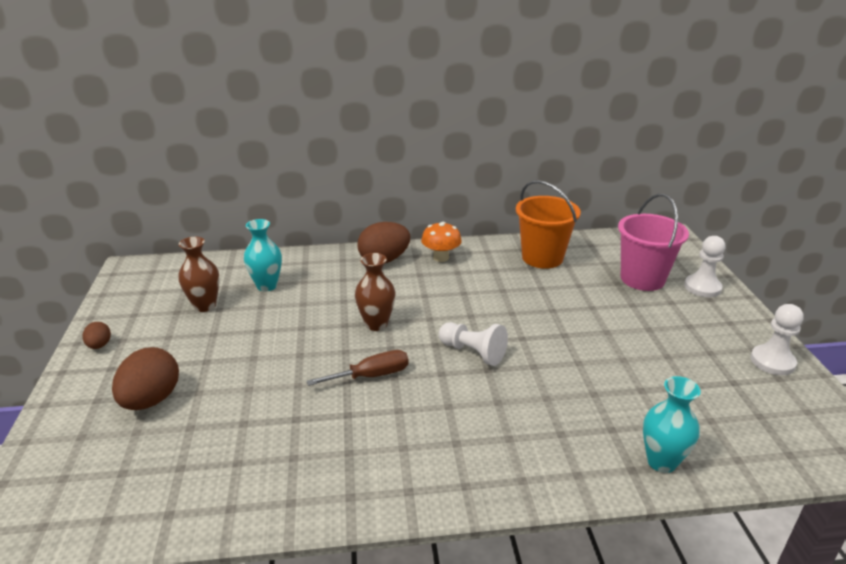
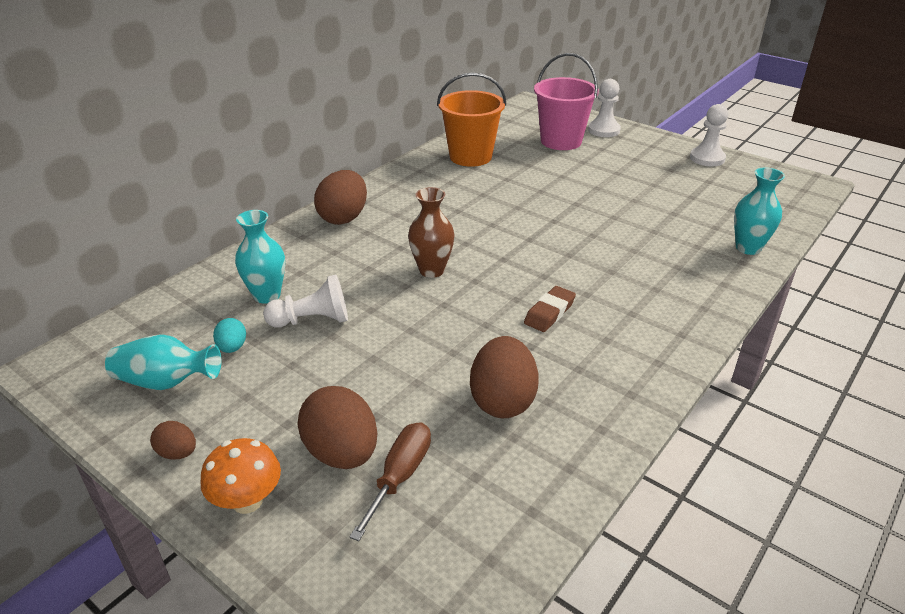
camera: 45 degrees left, 5 degrees up
(153, 305) = (166, 382): none -> turquoise vase
(205, 306) = (232, 348): brown vase -> turquoise egg
(270, 436) = (502, 401): none -> brown egg
(371, 376) = (498, 308): brown screwdriver -> brown screwdriver (400, 476)
(398, 401) = (549, 313): none -> brown eraser
(441, 257) = (391, 192): orange mushroom -> orange mushroom (247, 501)
(473, 352) = (539, 249): white pawn -> white pawn (312, 320)

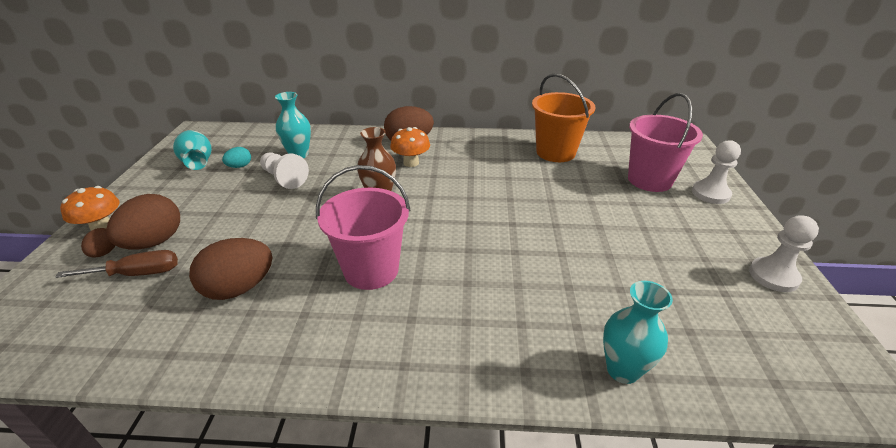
camera: 55 degrees right, 0 degrees up
(177, 453) = (138, 191): brown egg -> brown egg (104, 253)
(389, 231) = (411, 163): none -> orange mushroom
(549, 313) = (371, 270): brown eraser -> pink bucket

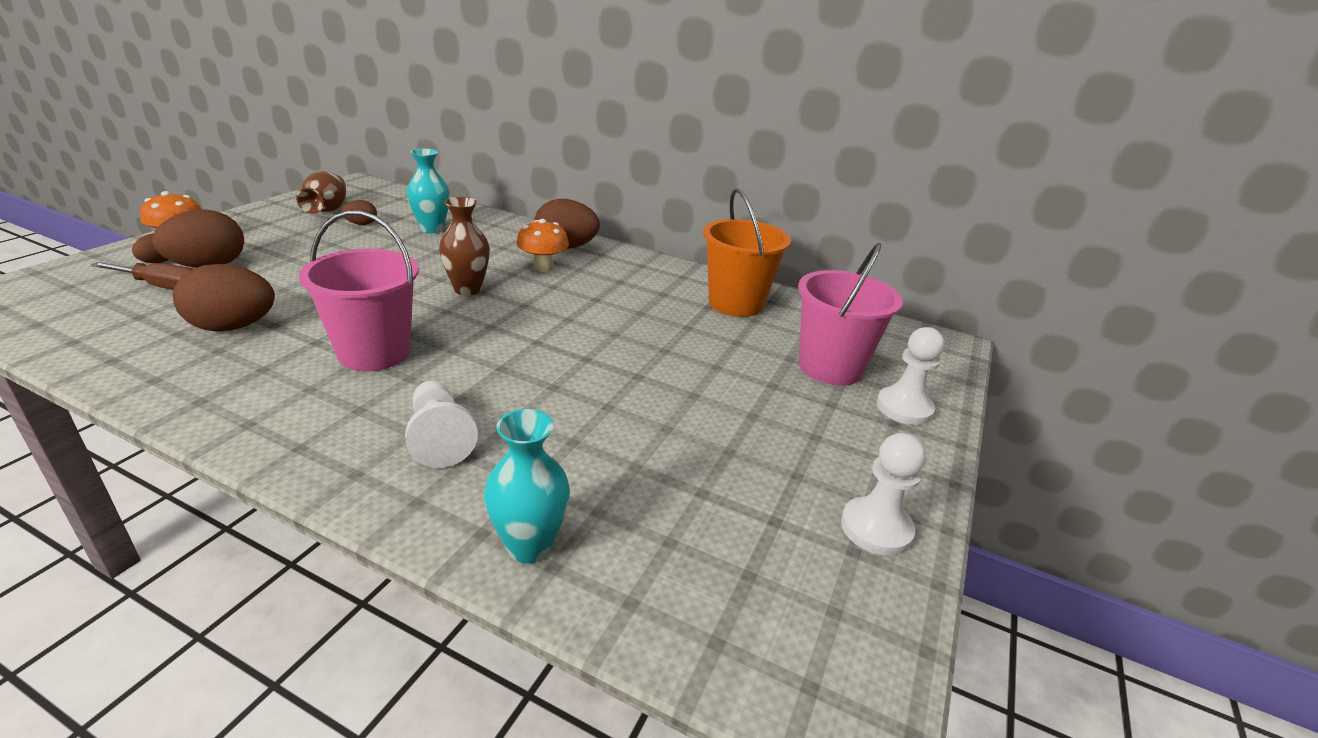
camera: 20 degrees right, 5 degrees down
(197, 162) = (327, 210): turquoise vase -> brown vase
(239, 166) = (361, 224): turquoise egg -> brown egg
(284, 178) = (391, 246): white pawn -> white pawn (439, 438)

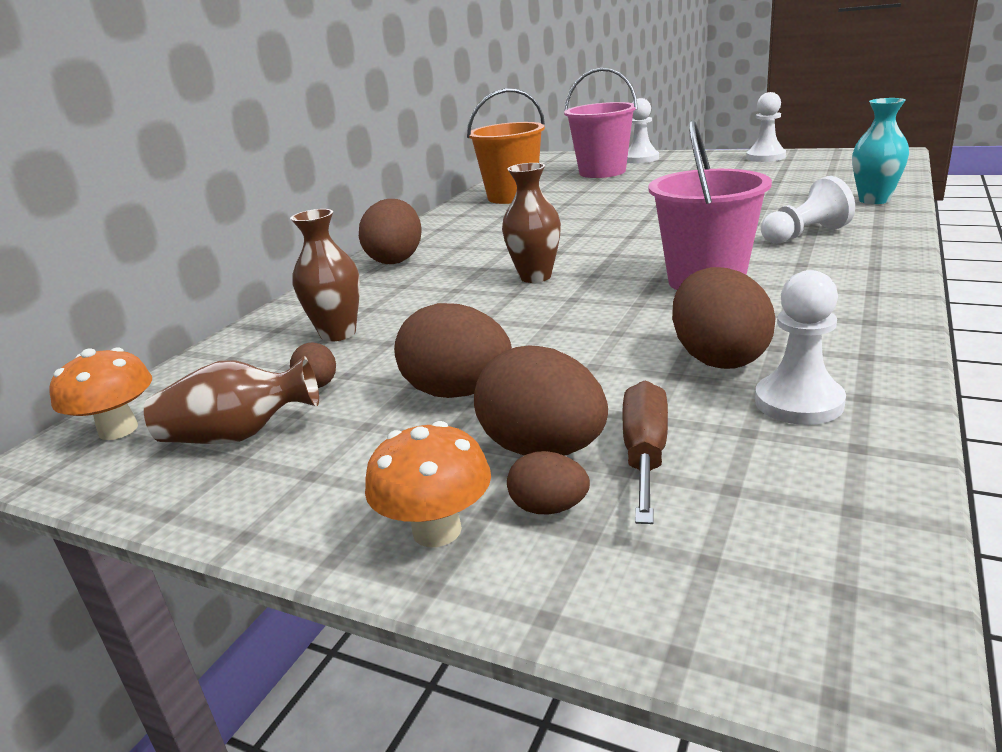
camera: 85 degrees left, 5 degrees down
(140, 338) = (798, 402): none -> white pawn
(302, 253) = (458, 393): none -> brown egg
(432, 229) = (338, 334): turquoise vase -> brown vase
(543, 267) = (459, 259): orange mushroom -> orange mushroom (118, 430)

